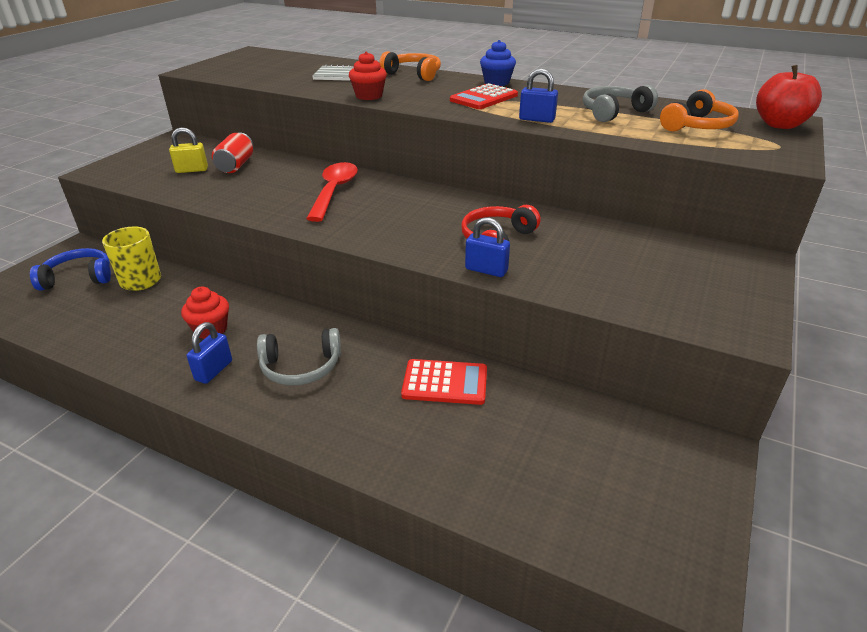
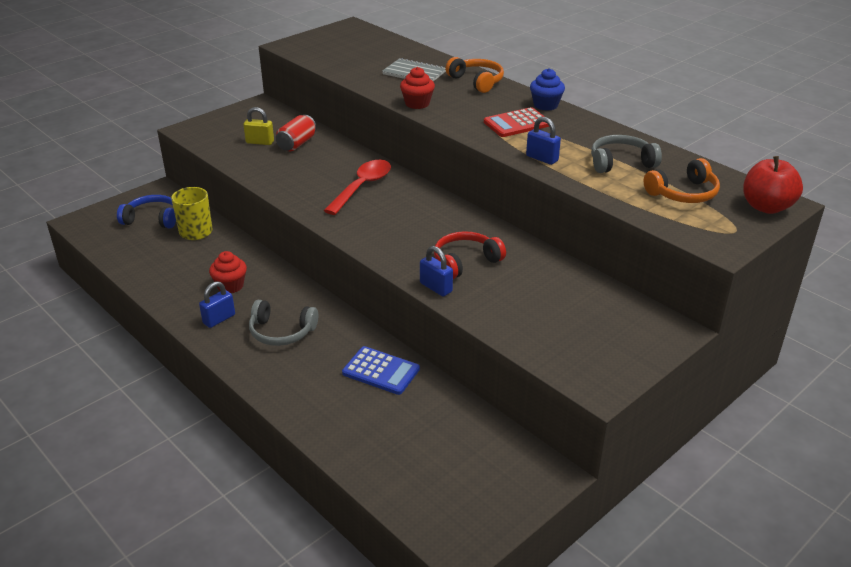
camera: 20 degrees right, 0 degrees up
(445, 382) = (381, 371): red calculator -> blue calculator

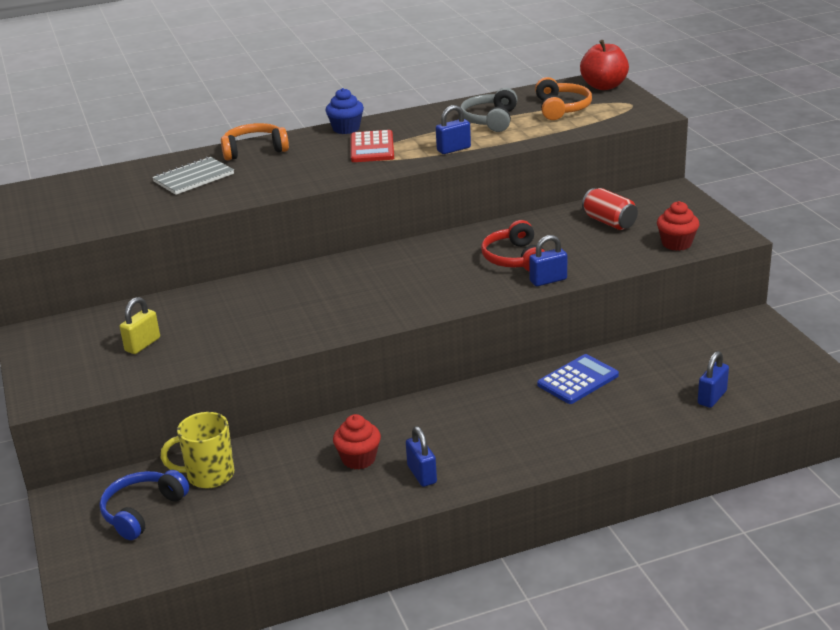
camera: 65 degrees left, 5 degrees down
(281, 332) = (475, 432): grey headphones -> none
(297, 144) = (176, 319): red can -> red can (609, 222)
(362, 187) = (322, 291): red spoon -> none
(388, 463) = (712, 397): none -> blue padlock
(417, 104) = (274, 187): red cupcake -> red cupcake (676, 243)

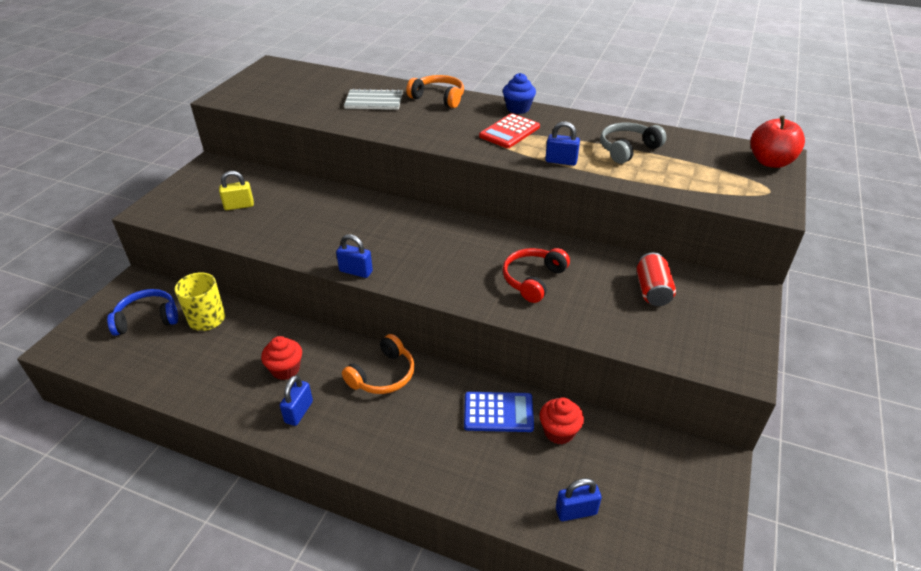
camera: 40 degrees right, 10 degrees up
(548, 280) = (528, 315): blue padlock -> blue padlock (356, 271)
(561, 108) = (701, 166): orange headphones -> orange headphones (383, 375)
(676, 243) = (680, 347): red cupcake -> red cupcake (559, 432)

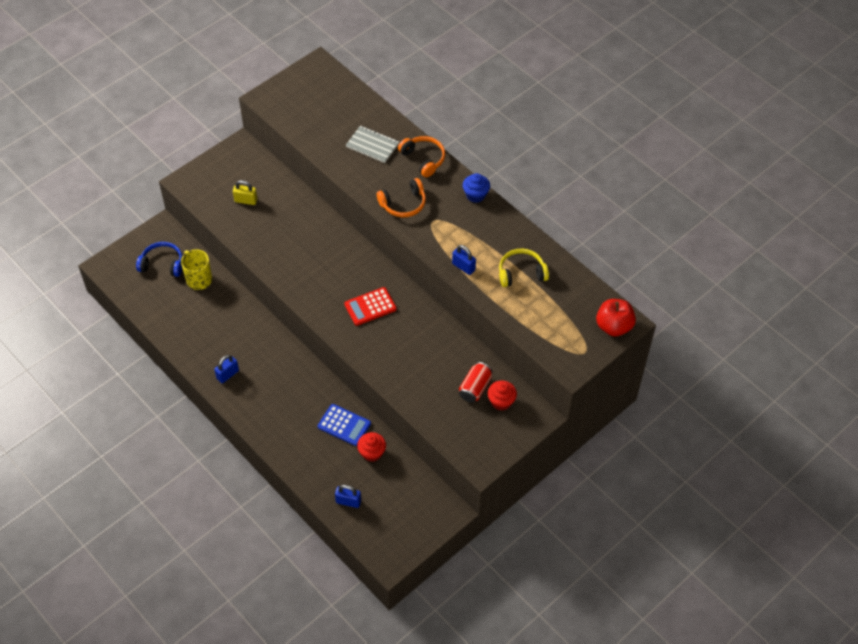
camera: 25 degrees right, 15 degrees up
(285, 369) = (232, 340): red cupcake -> red cupcake (501, 402)
(356, 271) = (295, 294): blue padlock -> none
(383, 375) = (289, 370): orange headphones -> orange headphones (403, 204)
(509, 132) = (450, 220): red calculator -> red calculator (370, 307)
(533, 279) = (404, 347): red headphones -> none
(627, 149) = (521, 273): grey headphones -> yellow headphones

